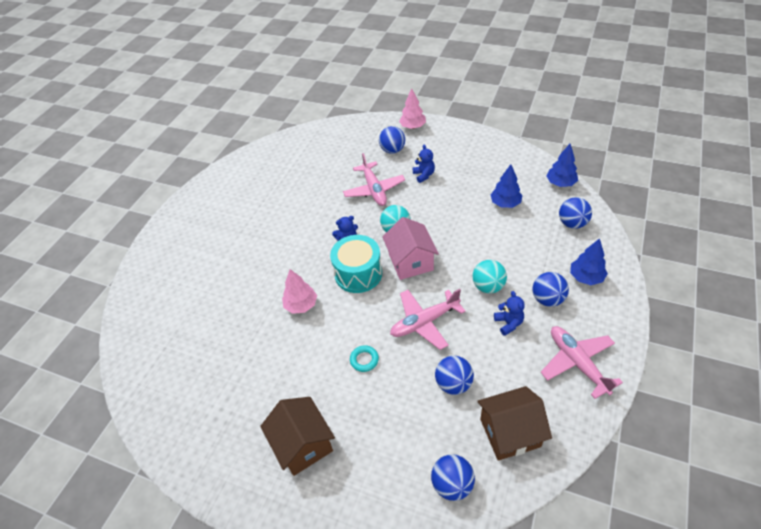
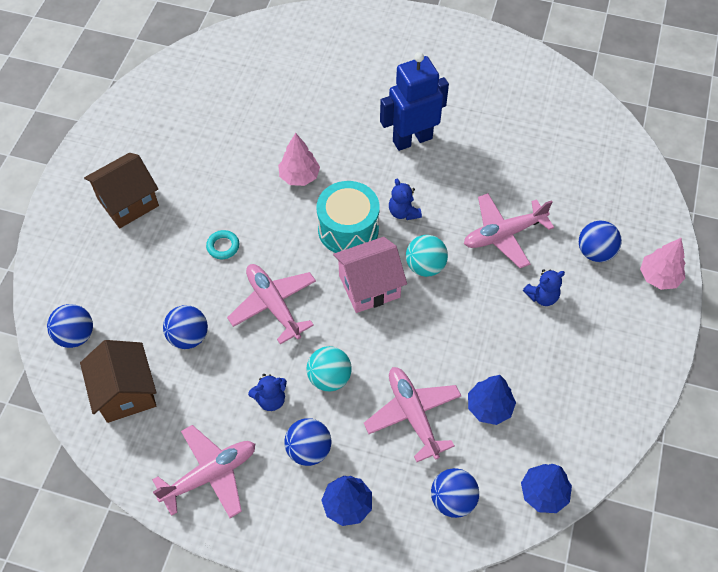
camera: 80 degrees right, 10 degrees up
(281, 234) = (412, 139): none -> blue robot
(514, 241) = (412, 415): none -> pink plane

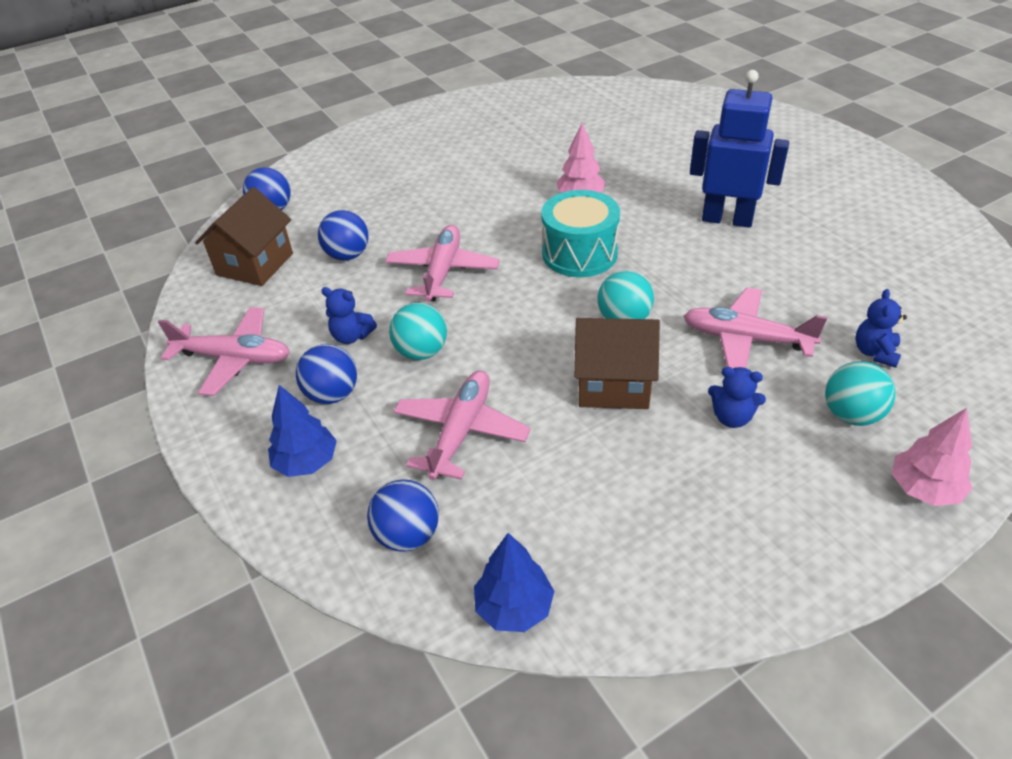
camera: 45 degrees right, 15 degrees down
(128, 202) = (418, 151): brown house -> brown house (613, 384)
(223, 246) = (454, 212): turquoise ring -> none
(369, 286) = (547, 305): pink house -> none
(403, 212) = (651, 268): blue teddy bear -> blue teddy bear (875, 352)
(489, 407) = (549, 479): blue tree -> none
(595, 252) = (851, 415): blue ball -> turquoise ball

